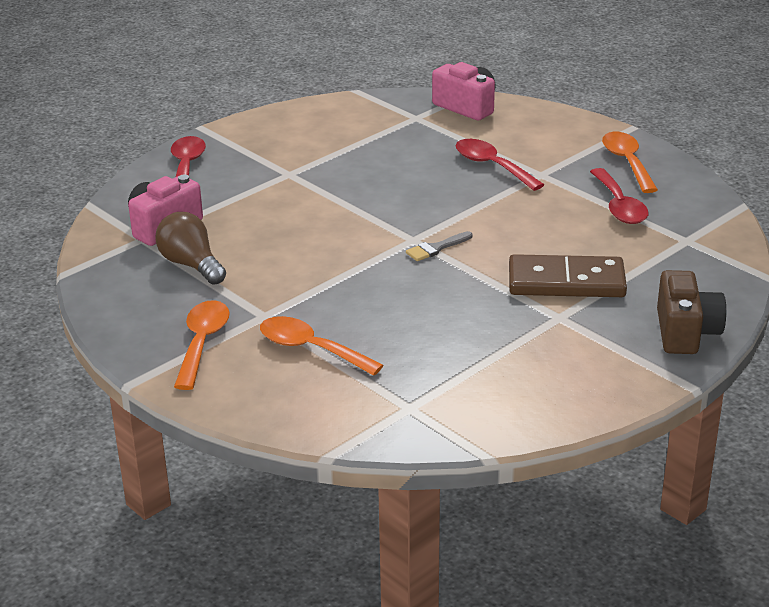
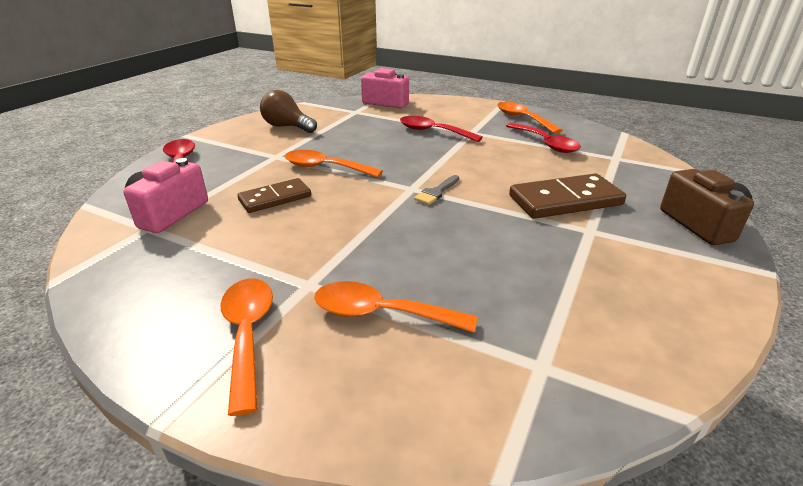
camera: 20 degrees left, 0 degrees up
(191, 265) = (208, 244): brown light bulb -> brown light bulb (287, 127)
(268, 227) = (275, 198): none -> brown domino
(335, 198) = (325, 168): none -> orange spoon

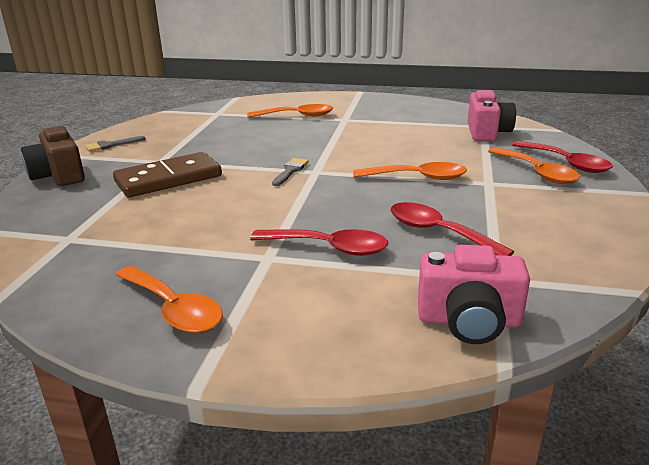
camera: 165 degrees right, 5 degrees down
(248, 334) = (355, 105): orange spoon -> orange spoon (537, 173)
(275, 198) = (426, 150): brown domino -> none
(287, 127) = (549, 224): brown light bulb -> none
(546, 143) = (155, 249): red spoon -> red spoon (438, 232)
(690, 279) = (112, 145): none -> grey brush

